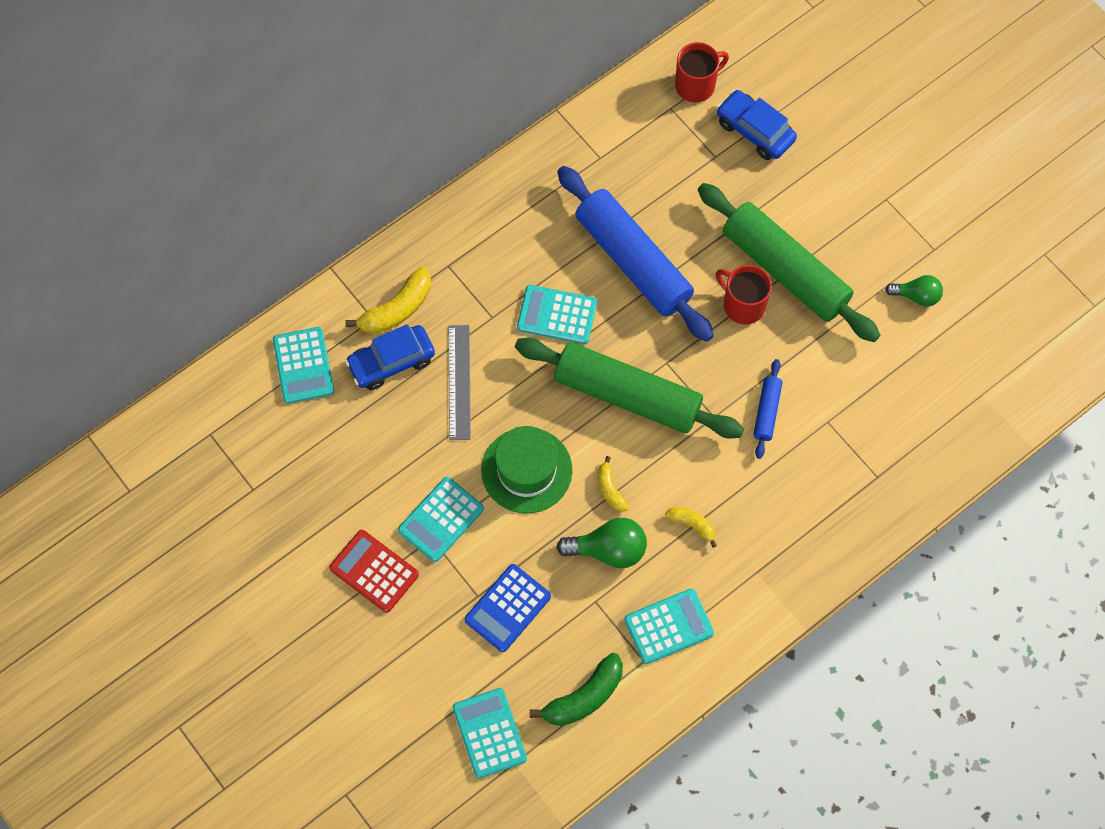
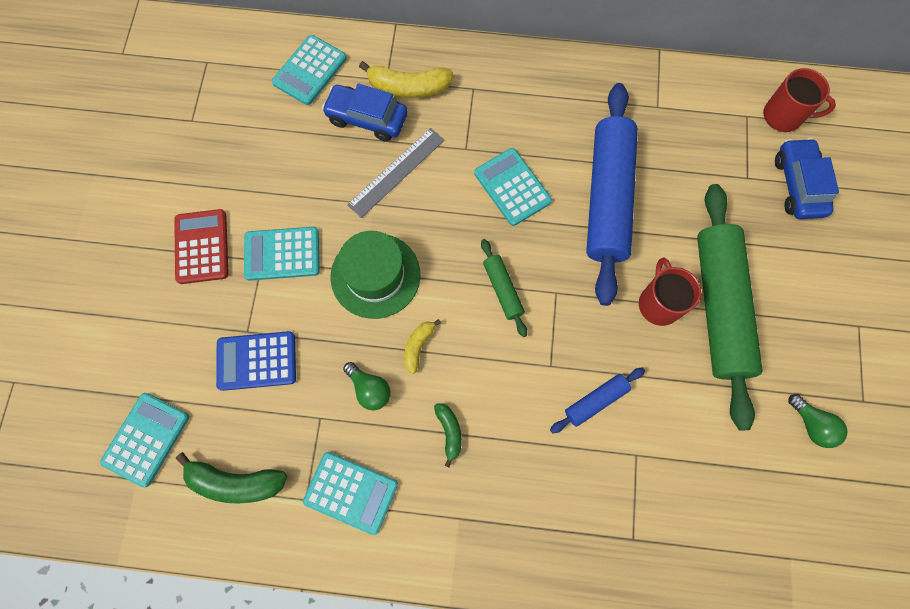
camera: 45 degrees right, 5 degrees up
(608, 550) = (369, 389): green light bulb -> green light bulb, size x0.66
(627, 395) = (502, 289): green rolling pin -> green rolling pin, size x0.44
(692, 525) = (449, 432): yellow banana -> green banana

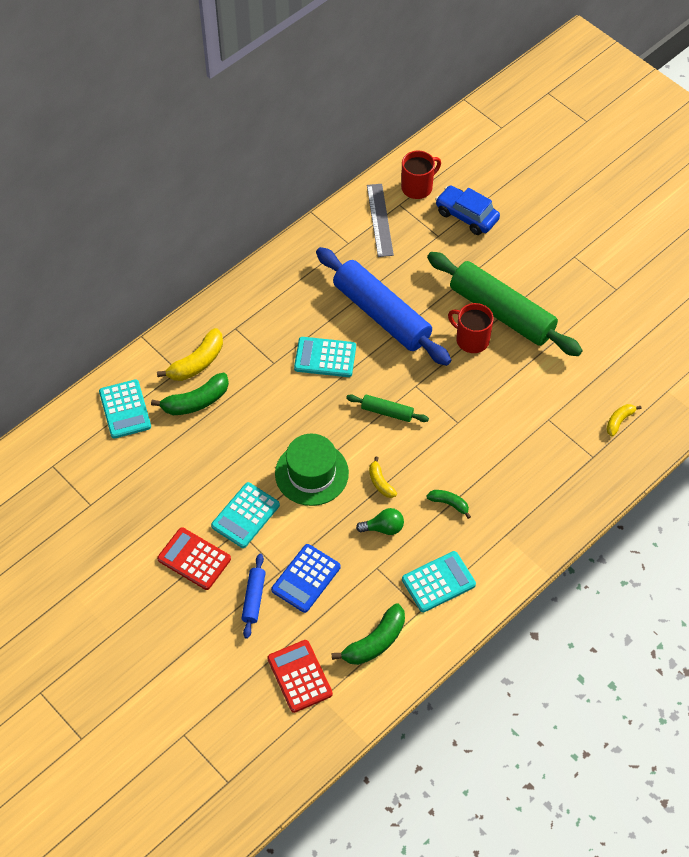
camera: 50 degrees left, 15 degrees down
(146, 439) = (299, 676): turquoise calculator -> red calculator
(367, 118) = (196, 401): blue car -> green banana
(396, 172) = (251, 412): grey ruler -> grey ruler (380, 220)
(595, 401) = (499, 415): blue rolling pin -> blue rolling pin (254, 598)
(703, 534) = (619, 421): none -> yellow banana
(811, 425) = (607, 323): green light bulb -> none

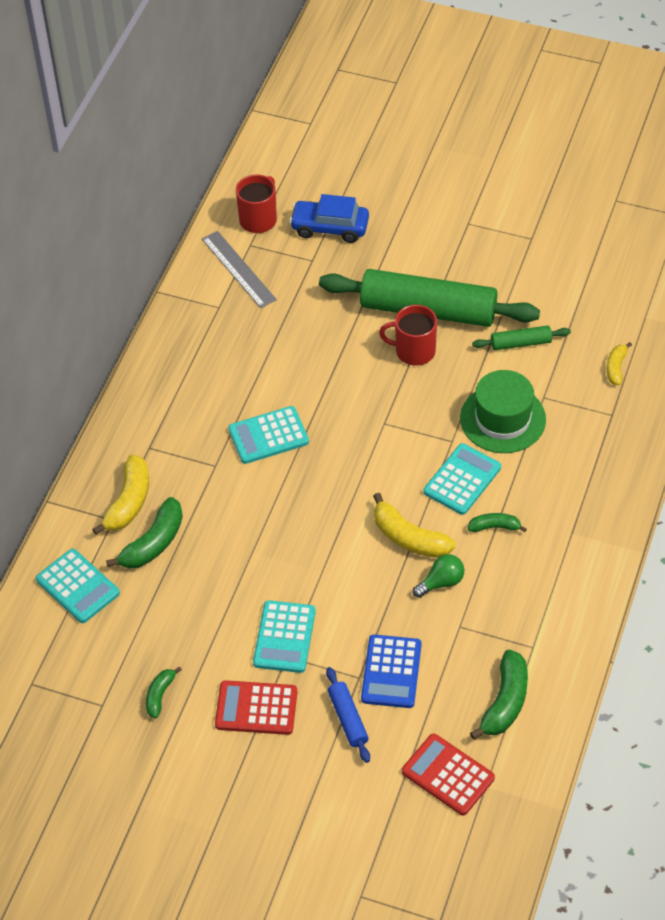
camera: 25 degrees left, 5 degrees down
(134, 516) = (160, 695): none -> green banana
(311, 473) = (329, 561): green hat -> green hat (503, 419)
(380, 482) = (409, 537): yellow banana -> yellow banana, size x1.73
(381, 314) = (302, 365): blue rolling pin -> none
(387, 412) = (370, 463): green rolling pin -> green rolling pin (521, 343)
(438, 582) = (533, 610): turquoise calculator -> turquoise calculator (462, 480)

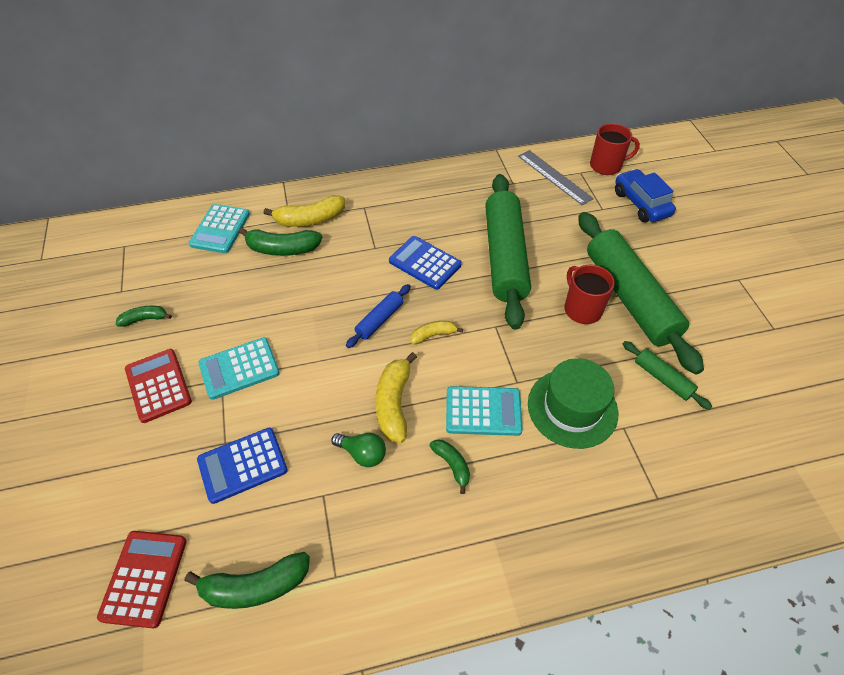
camera: 55 degrees right, 0 degrees up
(239, 269) = (554, 177): grey ruler -> grey ruler turned 60 degrees counterclockwise
(268, 436) = (425, 263): turquoise calculator -> blue calculator
(310, 370) = (504, 257): none -> green rolling pin
(348, 719) = (176, 457): blue rolling pin -> blue rolling pin (379, 320)
(616, 367) = (713, 472): yellow banana -> yellow banana (433, 335)

